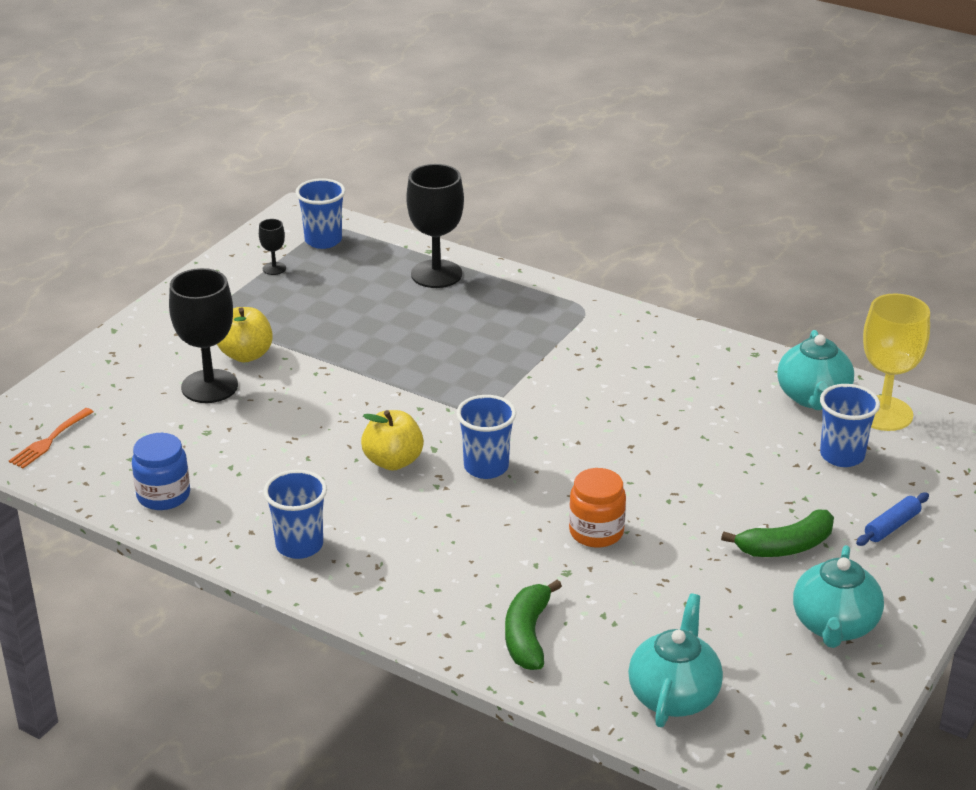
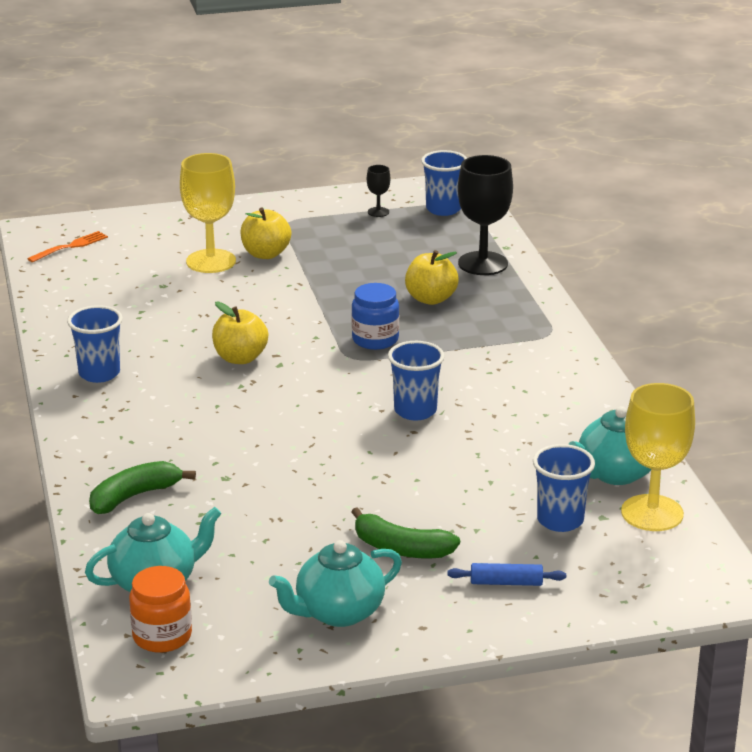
camera: 45 degrees right, 5 degrees down
(49, 440) = (70, 246): orange fork -> orange fork turned 150 degrees clockwise
(163, 495) = (76, 307): blue jar -> blue jar (375, 339)
(209, 386) = (211, 261): black goblet -> yellow goblet
(450, 326) = (431, 299): none -> yellow apple
(486, 467) = (291, 392): blue cup -> blue cup (415, 411)
(596, 532) = (289, 466): orange jar -> orange jar (162, 636)

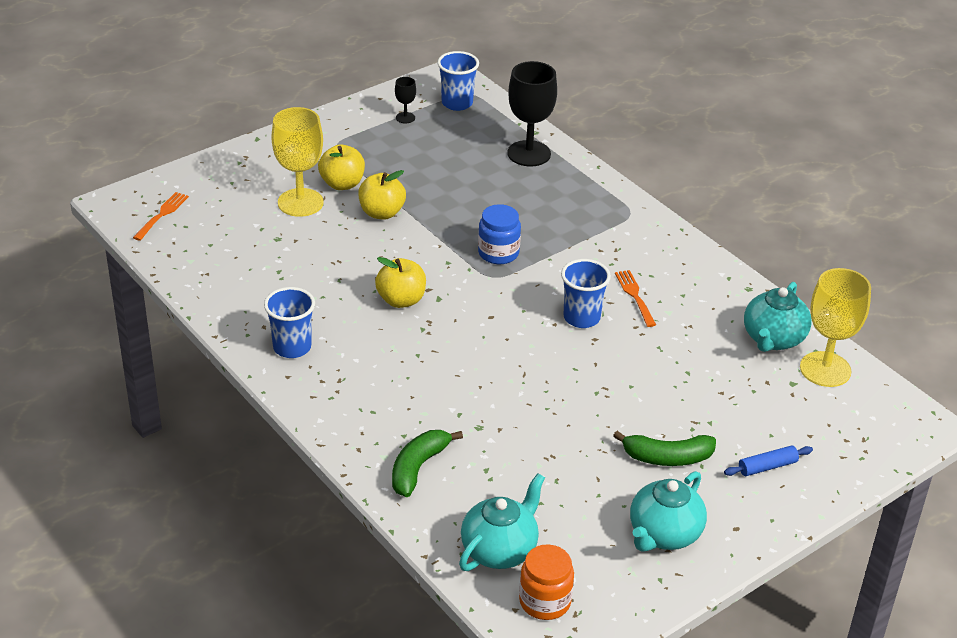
camera: 25 degrees left, 10 degrees up
(431, 299) = (513, 200): yellow apple -> yellow apple (381, 213)
(490, 404) = (635, 296): none -> orange fork
(560, 520) = (765, 395): blue cup -> none

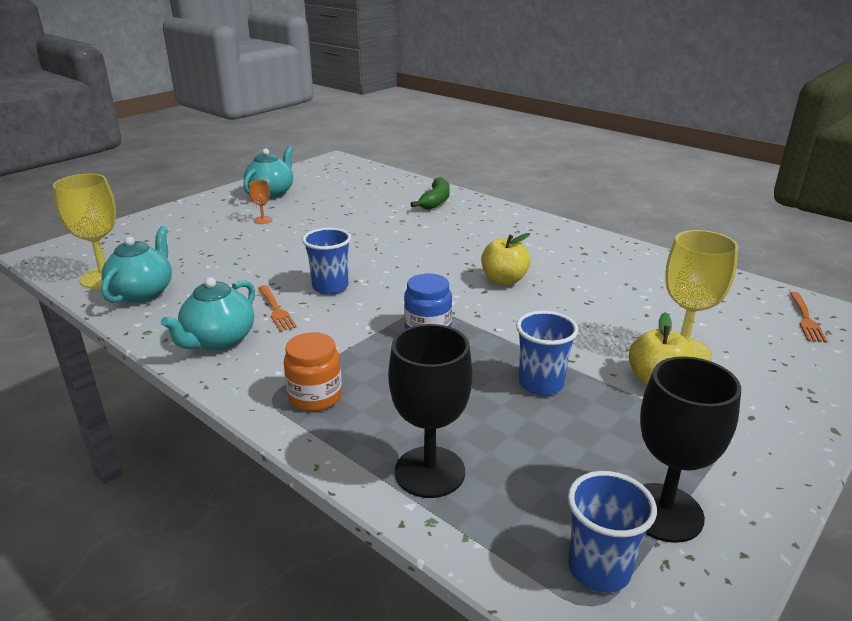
camera: 170 degrees right, 10 degrees down
(292, 347) = (570, 242): blue cup -> blue cup (541, 384)
(381, 213) = (581, 353): yellow apple -> none
(405, 118) = (664, 512): black goblet -> black goblet, size x2.17
(500, 550) = (372, 181): turquoise teapot -> turquoise teapot (218, 340)
(545, 601) = (343, 170): orange jar -> orange jar (315, 396)
(667, 458) = (263, 220): green banana -> orange goblet
(767, 467) = (189, 223): blue rolling pin -> none

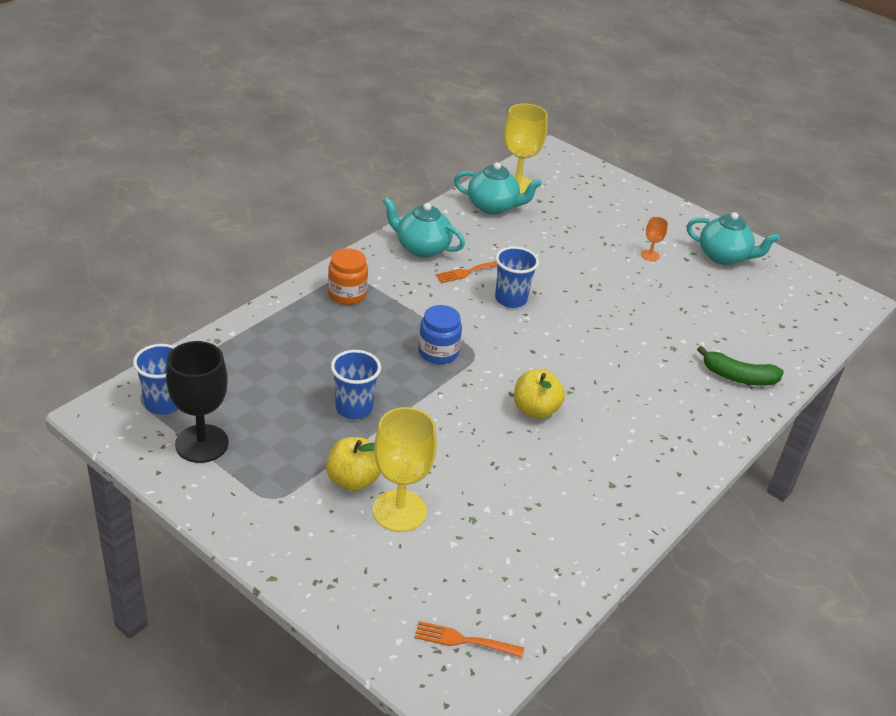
camera: 85 degrees right, 10 degrees up
(430, 472) = (260, 342): black goblet -> none

